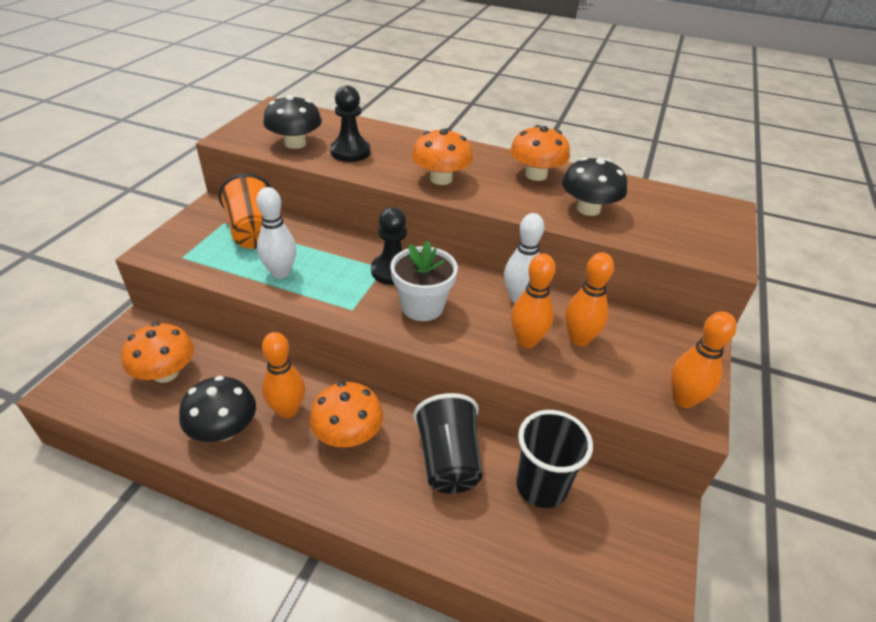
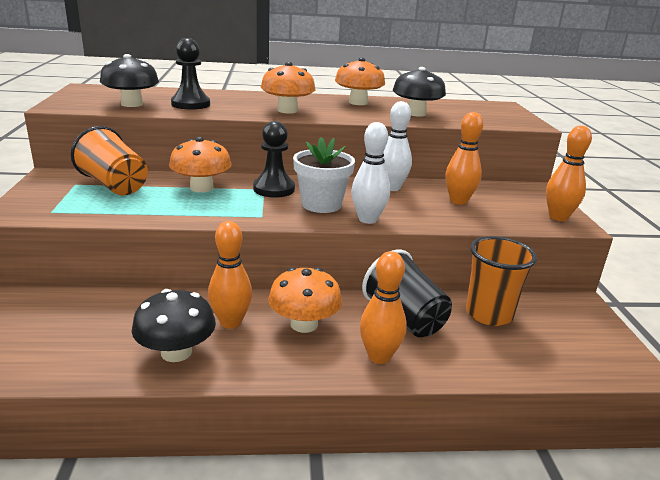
camera: 25 degrees left, 15 degrees down
(166, 373) = (72, 327): orange mushroom -> orange mushroom (201, 188)
(280, 273) = (169, 205): white bowling pin -> white bowling pin (368, 219)
(527, 341) = (423, 208): orange bowling pin -> orange bowling pin (379, 356)
(541, 486) = (489, 314): black cup -> orange cup

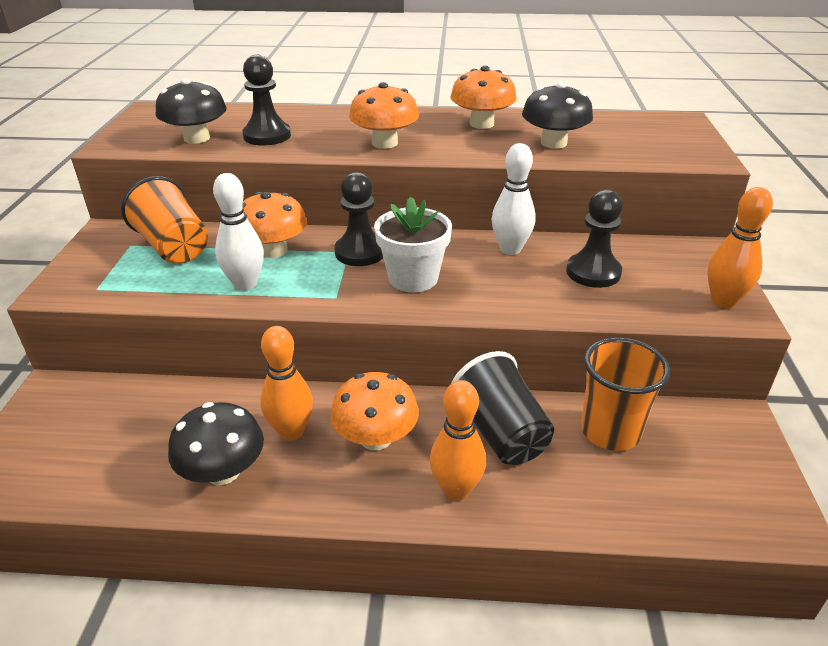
camera: 10 degrees right, 10 degrees up
(368, 219) = (465, 304): white bowling pin -> white bowling pin (245, 284)
(458, 201) = (593, 272): orange bowling pin -> black pawn

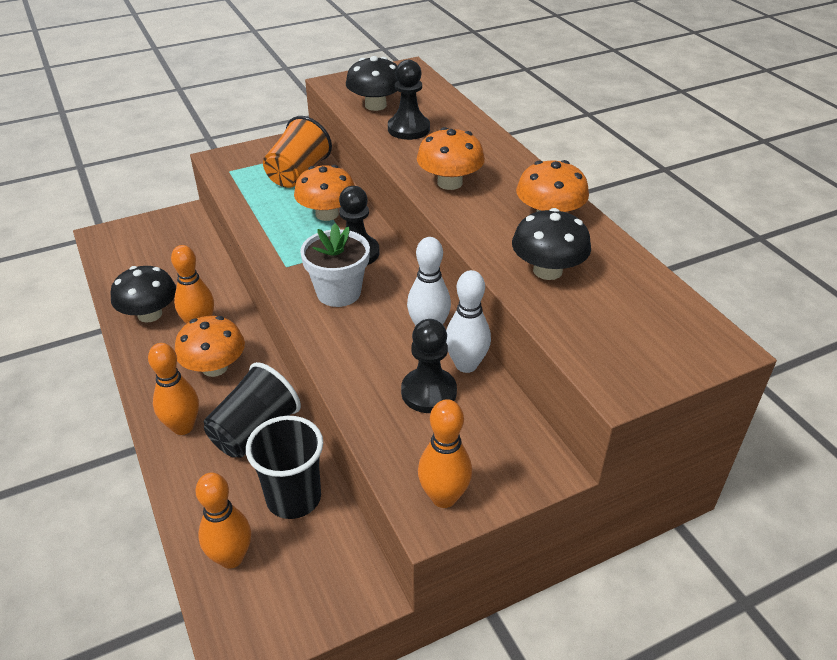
camera: 60 degrees right, 5 degrees up
(245, 284) = (274, 221): white bowling pin -> white bowling pin (466, 365)
(610, 431) = (293, 498): orange cup -> black cup
(671, 499) = (231, 557): none -> orange bowling pin

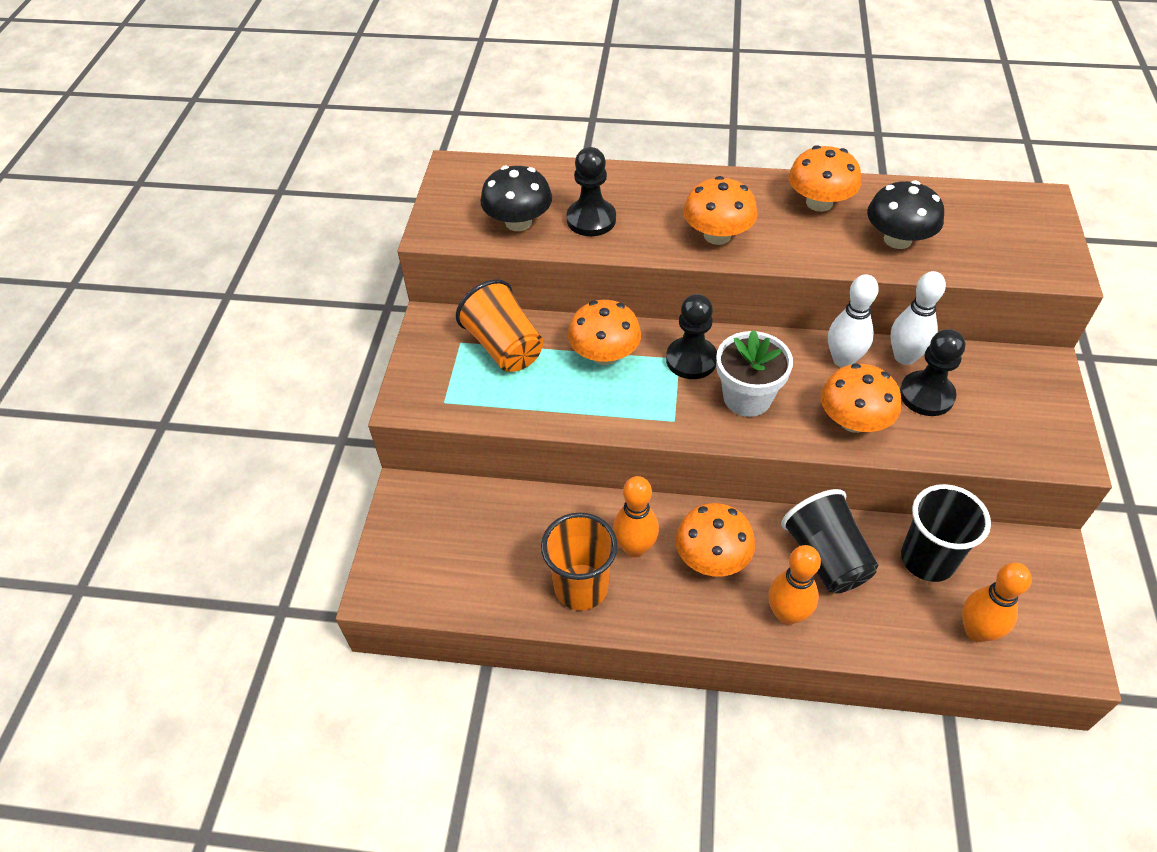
camera: 55 degrees left, 10 degrees up
(150, 314) = (581, 587): black mushroom -> orange cup
(359, 357) = (853, 421): none -> orange mushroom
(444, 497) = (1053, 438): orange bowling pin -> none

